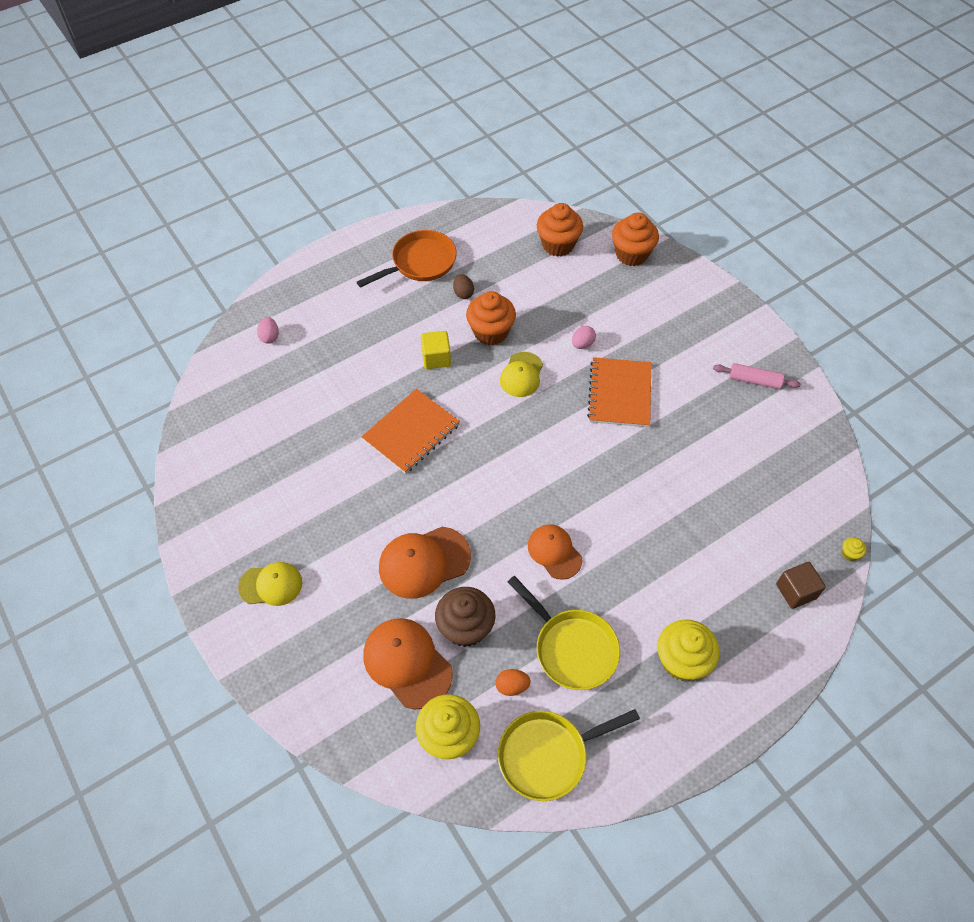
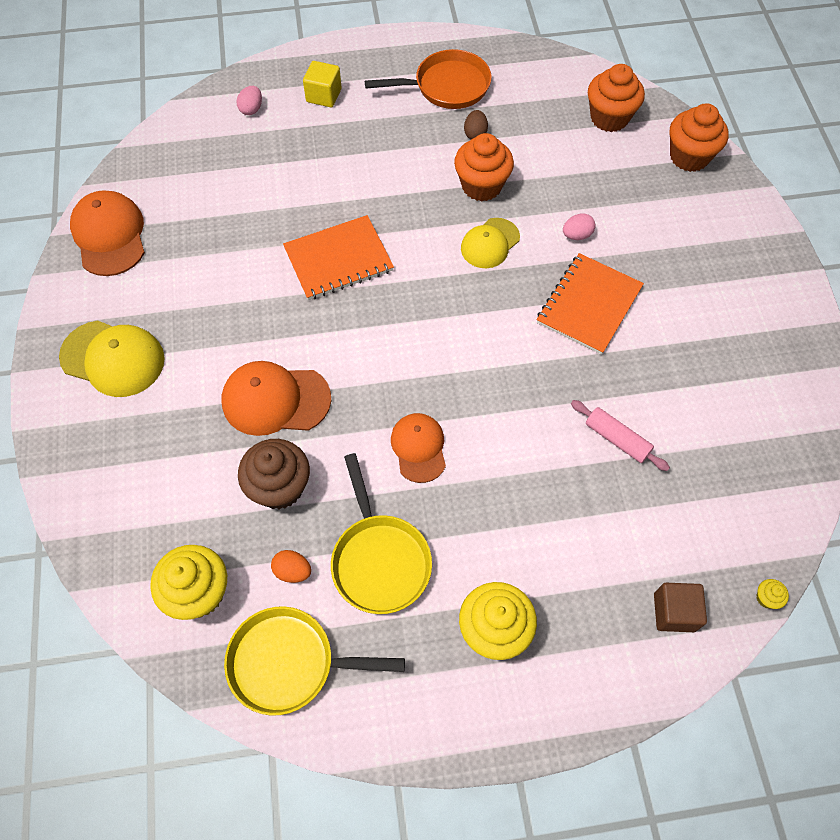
camera: 25 degrees right, 5 degrees up
(271, 585) = (113, 358): yellow cap -> yellow cap, size x1.51
(407, 663) = (200, 497): orange cap -> orange cap (109, 235)
(436, 358) = (408, 192): yellow cube -> yellow cube (324, 95)
(754, 381) = (758, 351): pink rolling pin -> pink rolling pin (617, 439)

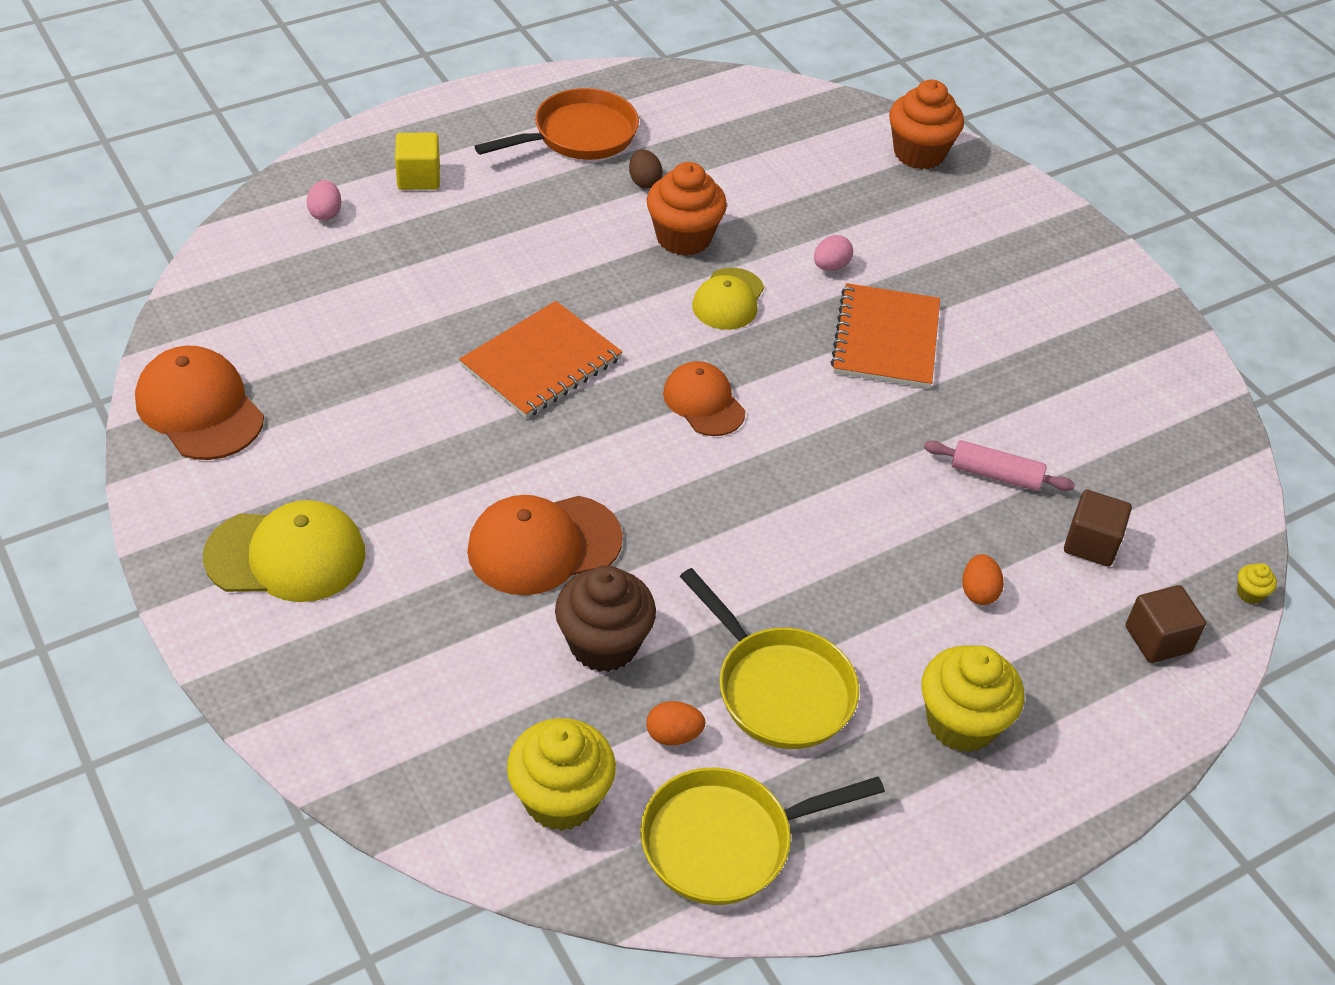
camera: 25 degrees left, 15 degrees down
(419, 448) = (761, 549): orange cap -> orange cap (703, 402)
(557, 530) = (978, 592): none -> orange egg
(609, 118) = (802, 130): orange cupcake -> none
(662, 517) = (1091, 543): none -> brown cube

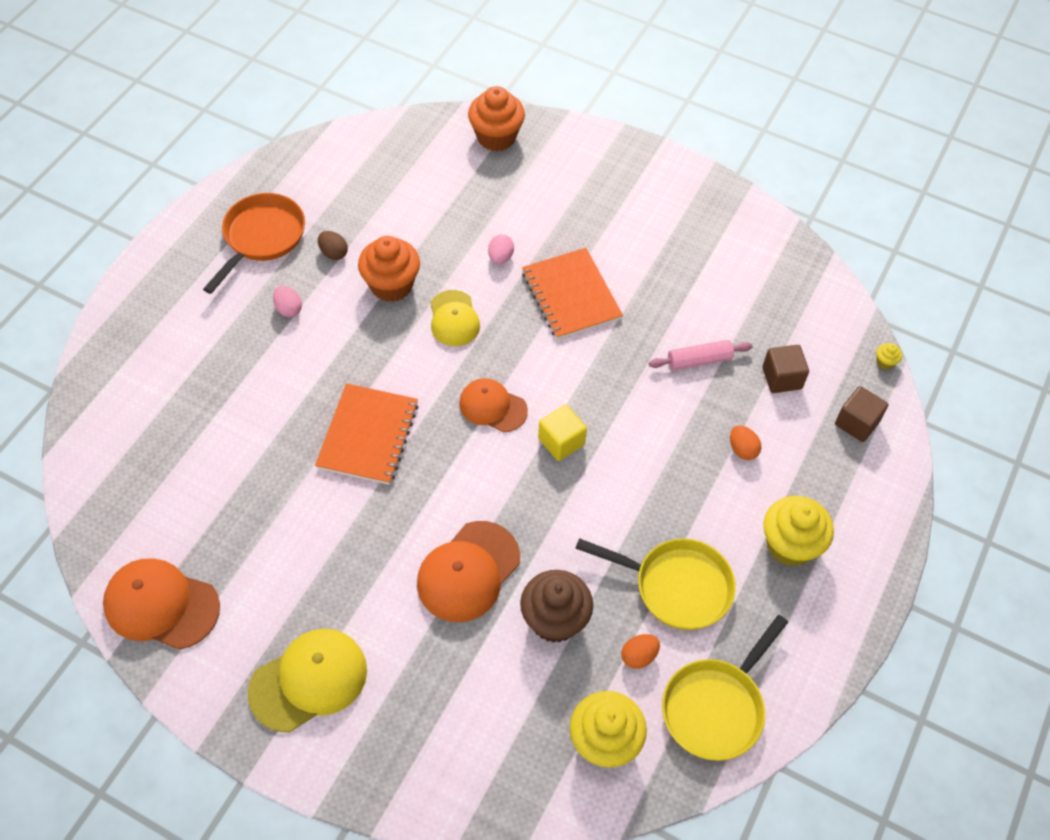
camera: 30 degrees left, 10 degrees up
(325, 213) = (129, 397): pink egg -> pink egg (288, 309)
(418, 177) = (174, 332): yellow cube -> yellow cube (561, 441)

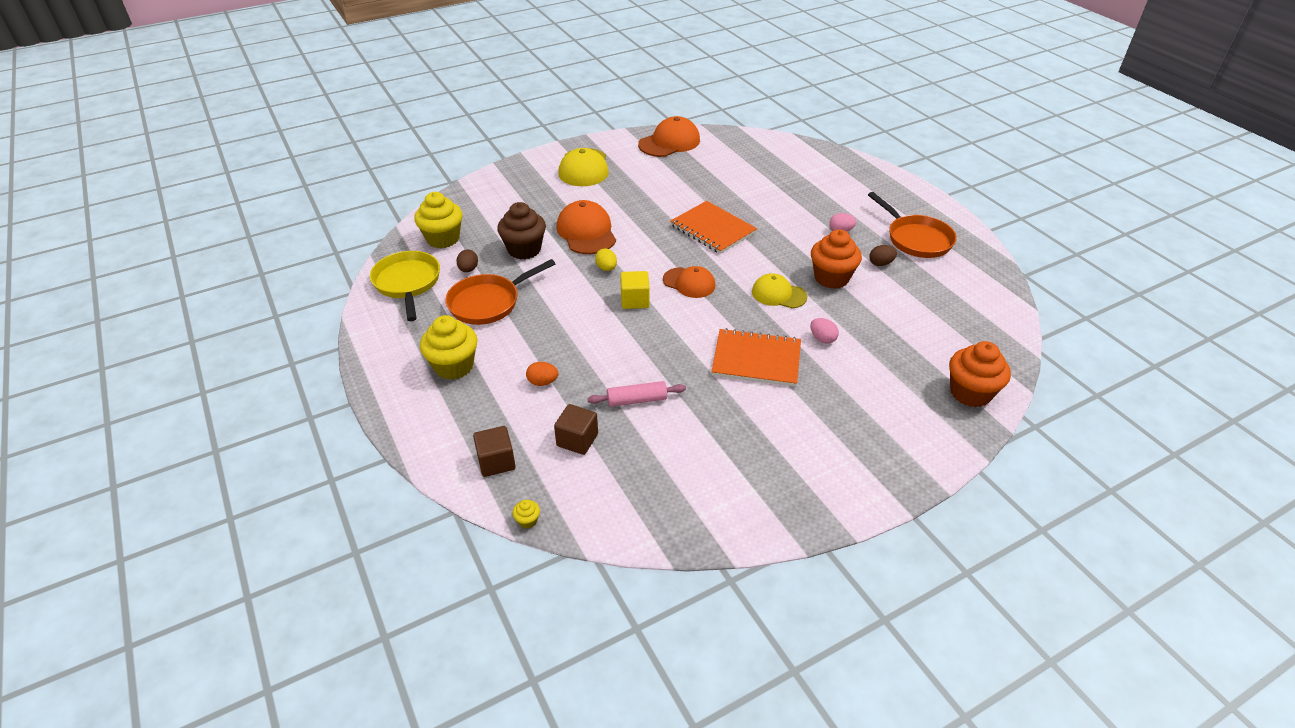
camera: 125 degrees right, 15 degrees down
(492, 407) = (689, 283): orange cap -> orange cap turned 60 degrees clockwise
(525, 503) = (606, 268): none -> yellow egg
(639, 656) = (468, 269): orange egg -> brown egg
(676, 586) = (488, 302): yellow pan -> orange pan
(699, 360) = (637, 400): pink rolling pin -> pink rolling pin turned 60 degrees clockwise

